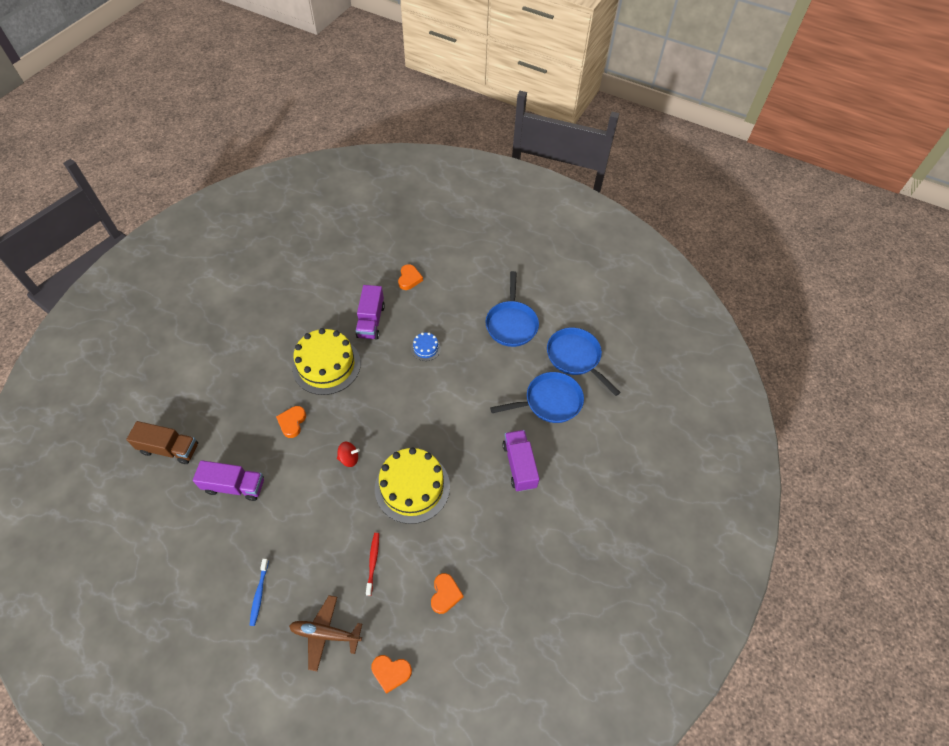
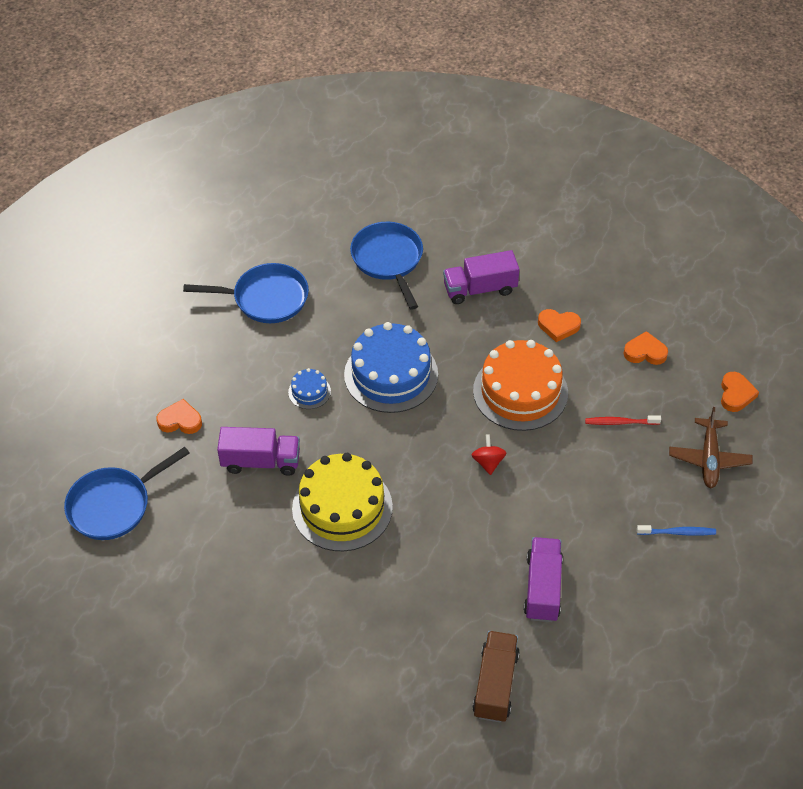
camera: 90 degrees left, 5 degrees down
(292, 422) = (440, 536): orange heart -> orange heart (558, 326)
(412, 487) = (520, 391): yellow cake -> orange cake
(437, 398) = (391, 374): none -> blue cake
(575, 358) = (321, 233): blue pan -> blue pan (114, 505)

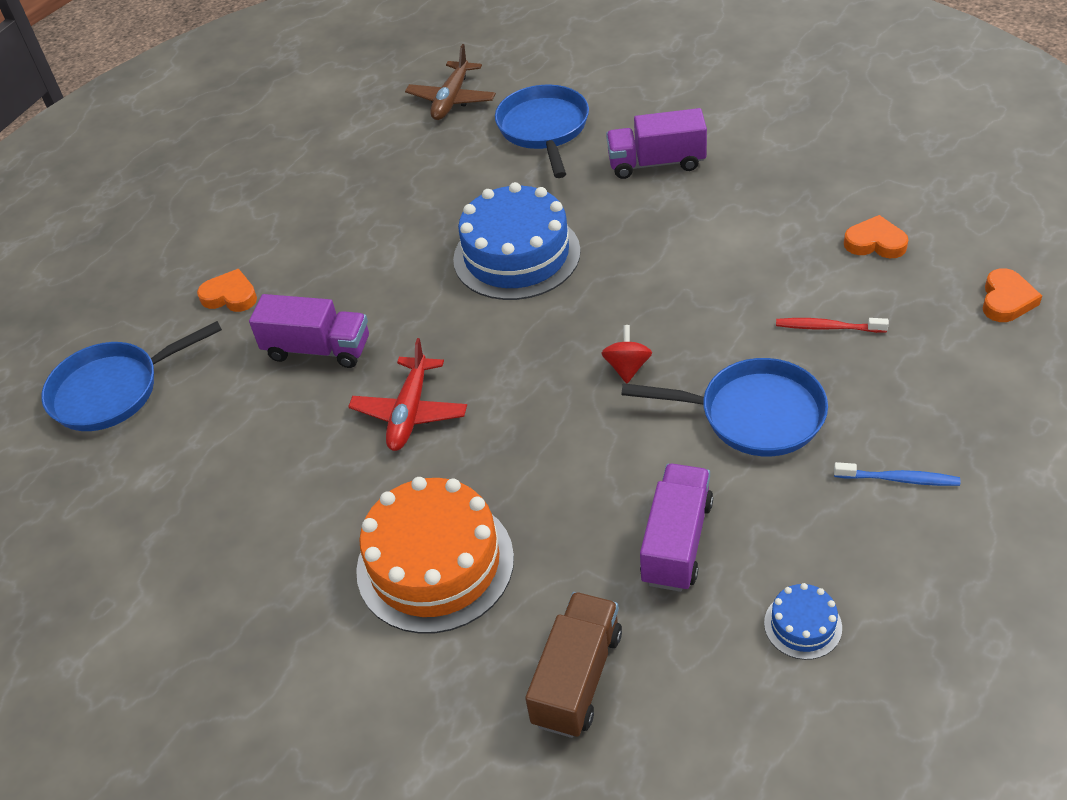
camera: 15 degrees right, 5 degrees down
(265, 298) = (379, 166): blue pan -> blue pan (753, 414)
(309, 392) = (404, 270): blue cake -> blue cake (802, 625)
(342, 507) = (410, 412): yellow cake -> red plane
(520, 391) = (689, 283): orange cake -> orange cake (435, 564)
(558, 326) = (756, 208): orange heart -> none
(709, 459) = (958, 381): brown plane -> brown plane (451, 100)

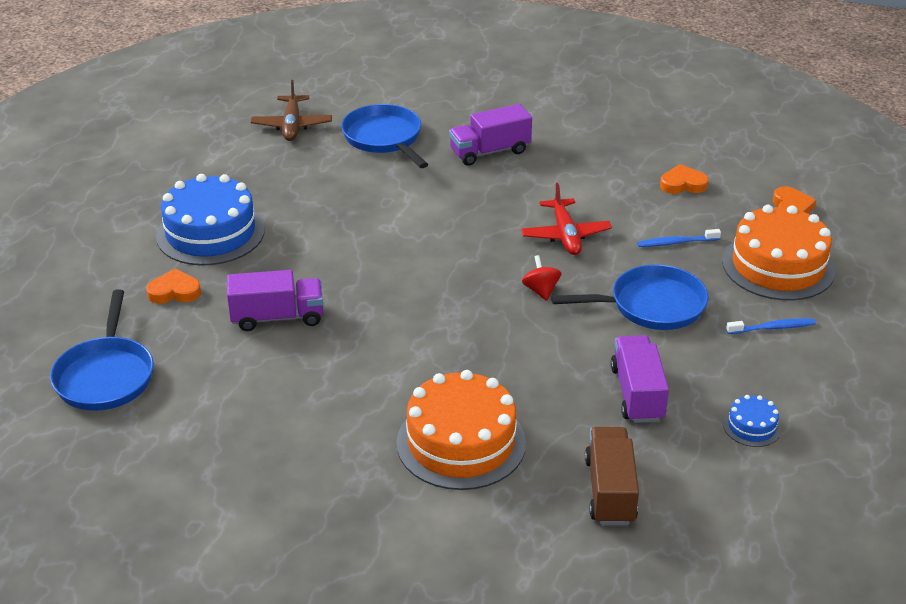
camera: 25 degrees left, 10 degrees down
(113, 390) = (106, 375): blue pan -> blue pan turned 45 degrees counterclockwise
(410, 412) = (383, 348): red plane -> red plane (565, 235)
(516, 255) = (410, 228): blue cake -> blue cake (210, 233)
(827, 327) = (676, 242): red toothbrush -> blue toothbrush
(948, 385) = (778, 266): none -> orange cake

